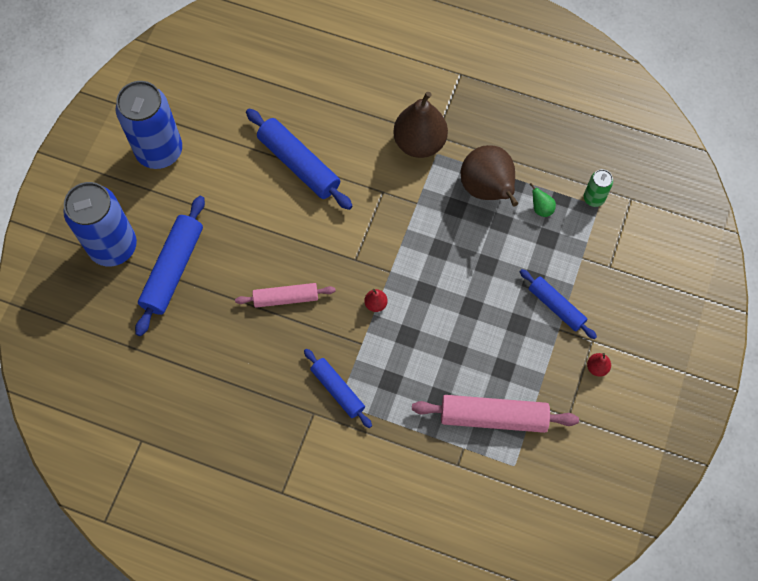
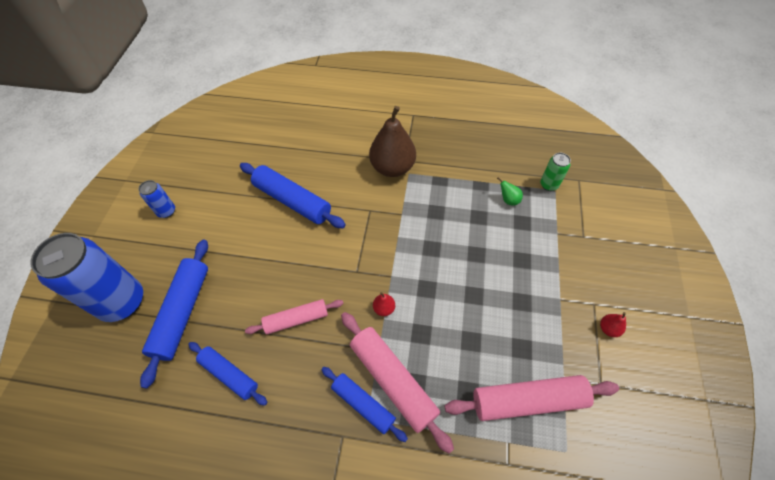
camera: 10 degrees left, 10 degrees down
(159, 151) = (166, 211): blue can -> blue can, size x0.45
(370, 374) = (393, 380): none -> pink rolling pin
(487, 189) = (459, 193): brown pear -> none
(556, 306) = (550, 279): blue rolling pin -> blue rolling pin (229, 374)

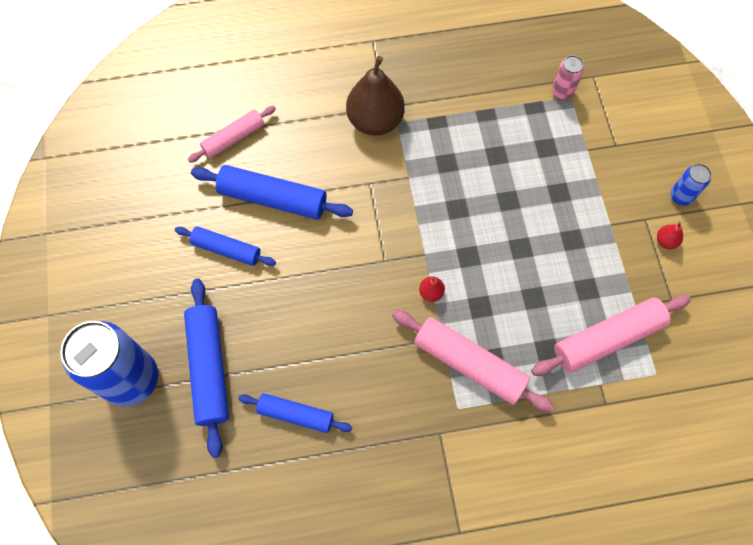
camera: 20 degrees left, 10 degrees up
(166, 211) = (123, 257): blue can -> blue can (680, 196)
(296, 319) = (341, 334): pink rolling pin -> pink rolling pin (234, 138)
(363, 404) = (448, 397): blue rolling pin -> blue rolling pin (226, 249)
(508, 200) = (523, 124): green pear -> none
(549, 185) = (562, 92): green can -> pink can

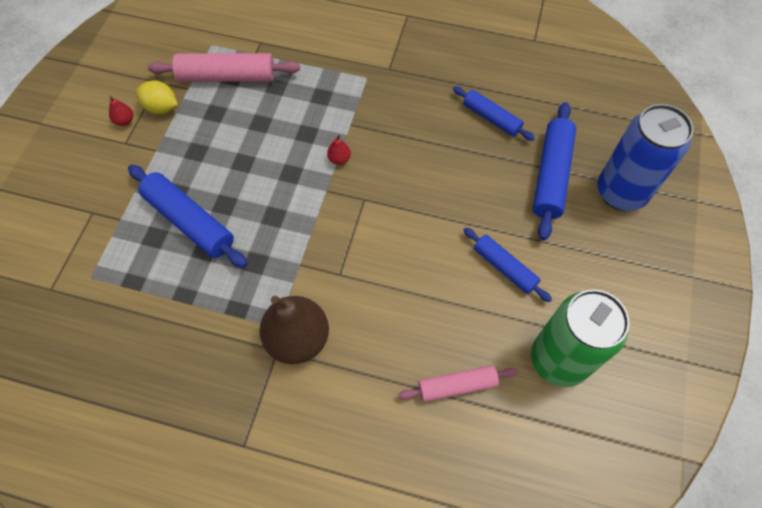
camera: 155 degrees left, 5 degrees down
(157, 190) = (558, 360): none -> green can
(273, 198) = (441, 299): blue rolling pin -> blue rolling pin (189, 221)
(469, 364) = (340, 100): pink rolling pin -> none
(562, 92) = (94, 286): pink can -> none
(643, 271) = (161, 108): none -> yellow lemon
(680, 196) = (80, 147): blue can -> none

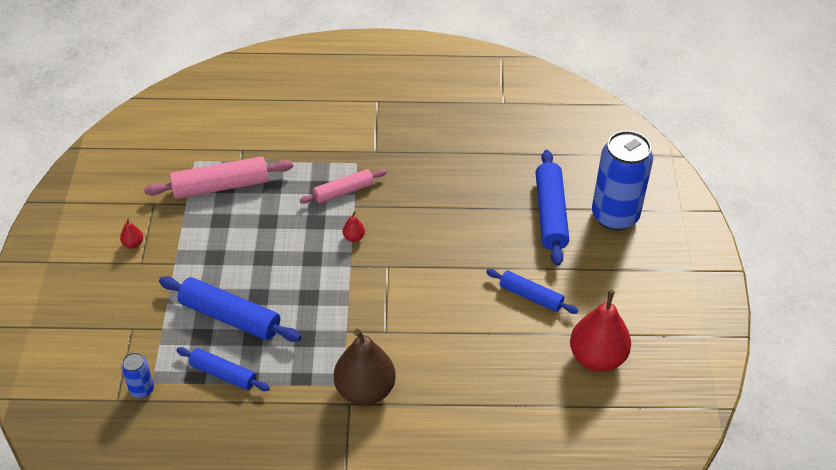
camera: 15 degrees left, 15 degrees down
(77, 284) = (142, 390): none -> blue can
(161, 108) = (166, 225): yellow lemon -> none
(457, 386) = (516, 396): pink rolling pin -> pink rolling pin (343, 191)
(491, 118) = (483, 176): blue rolling pin -> blue rolling pin (223, 374)
(558, 360) = (597, 357): green can -> red pear

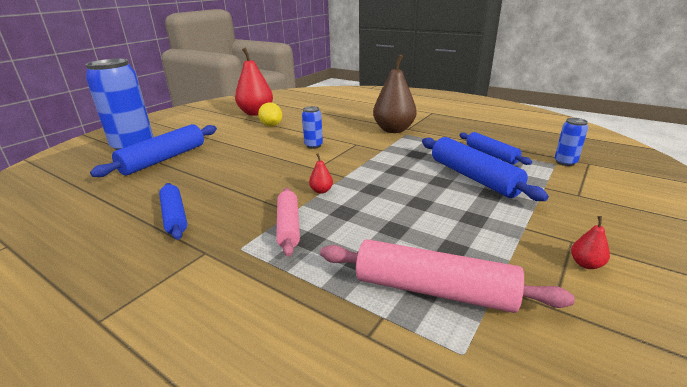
camera: 145 degrees left, 20 degrees down
(343, 191) = (288, 226): pink rolling pin -> pink rolling pin turned 75 degrees clockwise
(429, 306) = (313, 145): none -> blue can
(530, 296) = (248, 134): blue rolling pin -> blue rolling pin (174, 216)
(531, 331) = (271, 125): none -> yellow lemon

